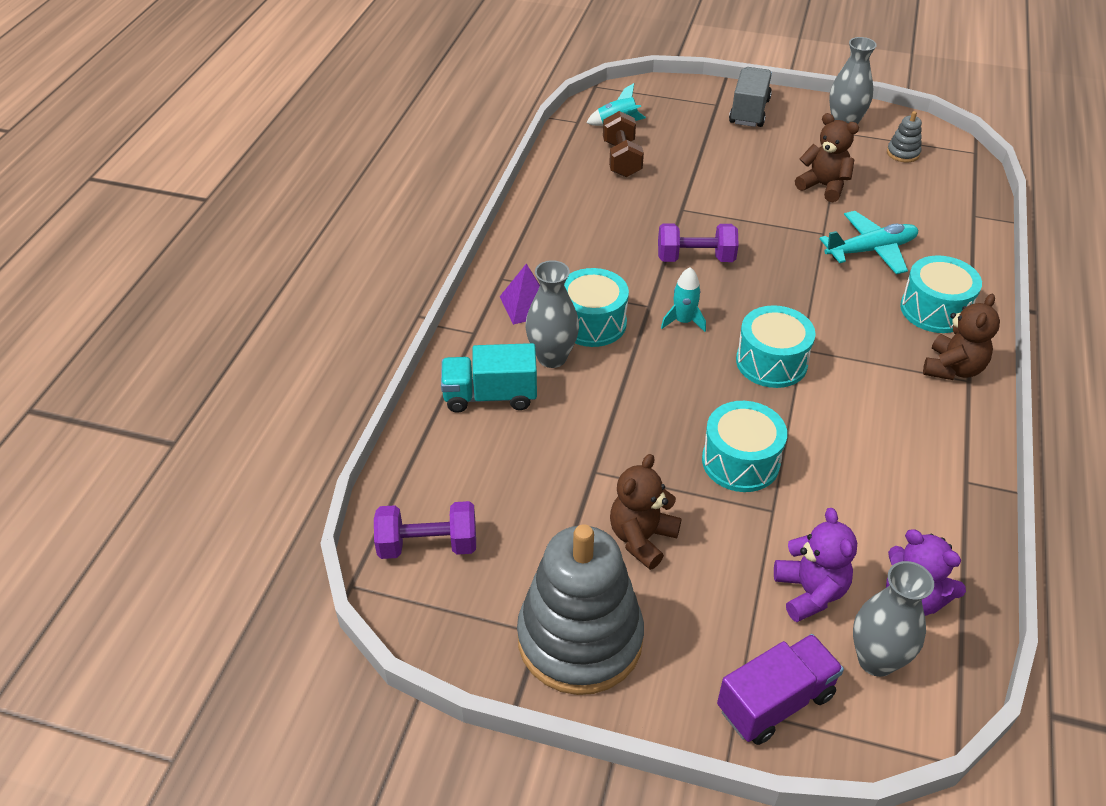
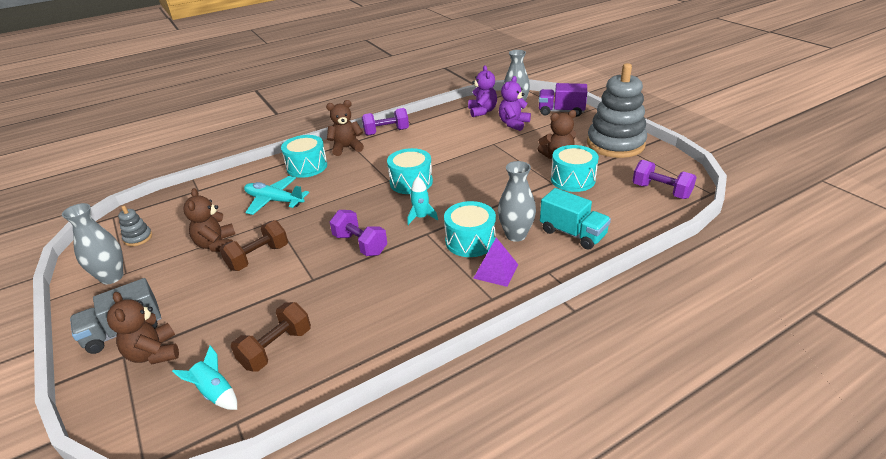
camera: 135 degrees left, 10 degrees down
(700, 115) = (154, 353): none -> brown teddy bear
(740, 461) = (483, 159): turquoise drum -> turquoise drum (572, 179)
(764, 198) = (258, 257): none -> brown dumbbell
(963, 435) = (386, 132): none -> purple dumbbell

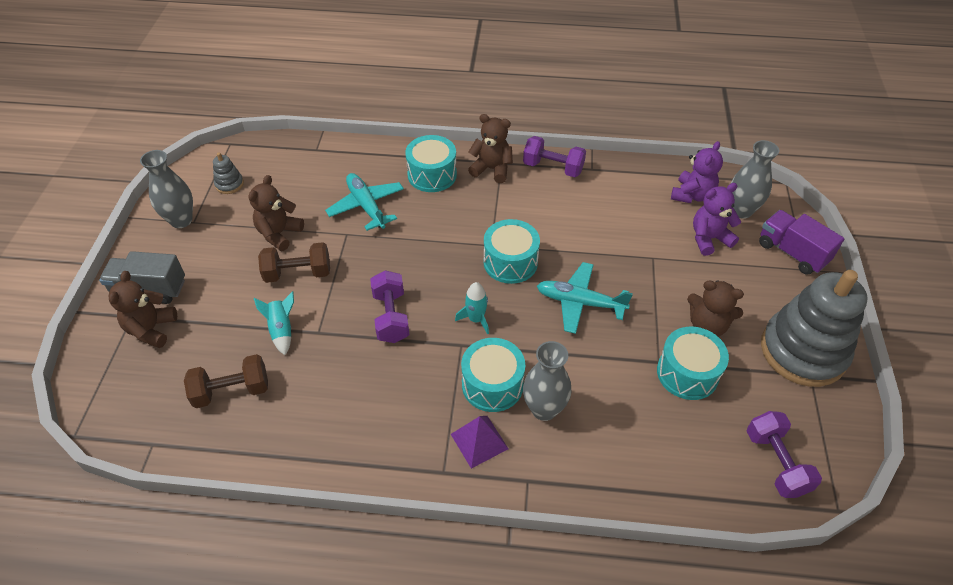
camera: 35 degrees right, 15 degrees up
(215, 393) = (160, 403): turquoise rocket -> turquoise rocket (282, 330)
(476, 180) = (580, 302): none -> turquoise plane
(572, 233) = (604, 450): turquoise truck -> none

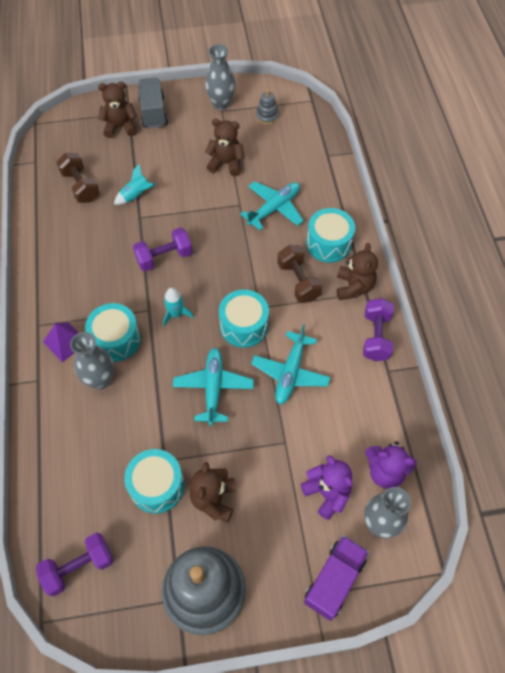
camera: 75 degrees right, 10 degrees up
(298, 273) = (191, 187): brown dumbbell -> brown dumbbell (298, 281)
(576, 237) = (290, 372): none -> turquoise plane

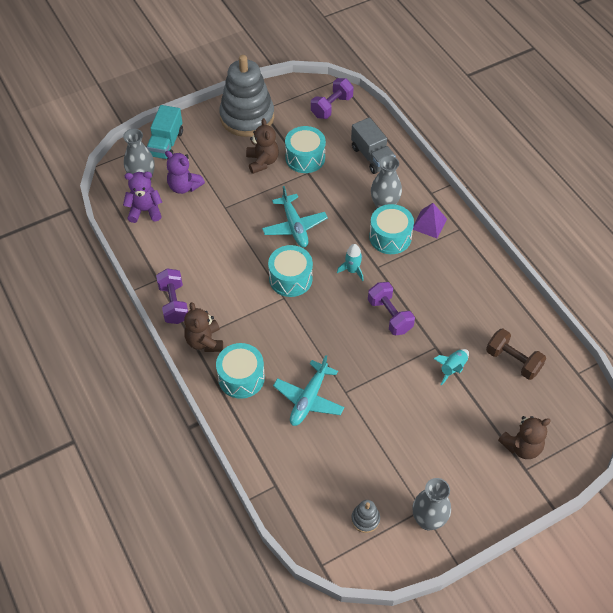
camera: 160 degrees right, 5 degrees down
(153, 112) = (498, 479): grey truck -> grey truck (372, 156)
(164, 257) = (390, 315): purple dumbbell -> purple dumbbell turned 75 degrees counterclockwise
(226, 163) = (382, 437): brown teddy bear -> none
(290, 372) = (238, 254): turquoise plane -> none
(298, 281) = (257, 331): brown dumbbell -> none
(334, 580) = (166, 144): purple truck -> turquoise truck

